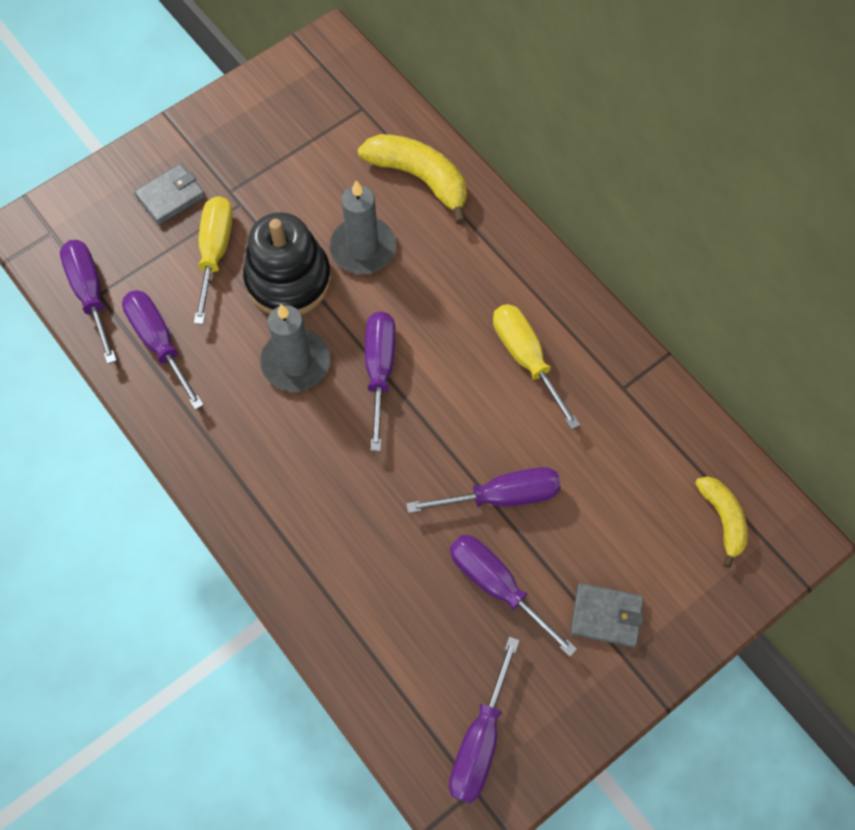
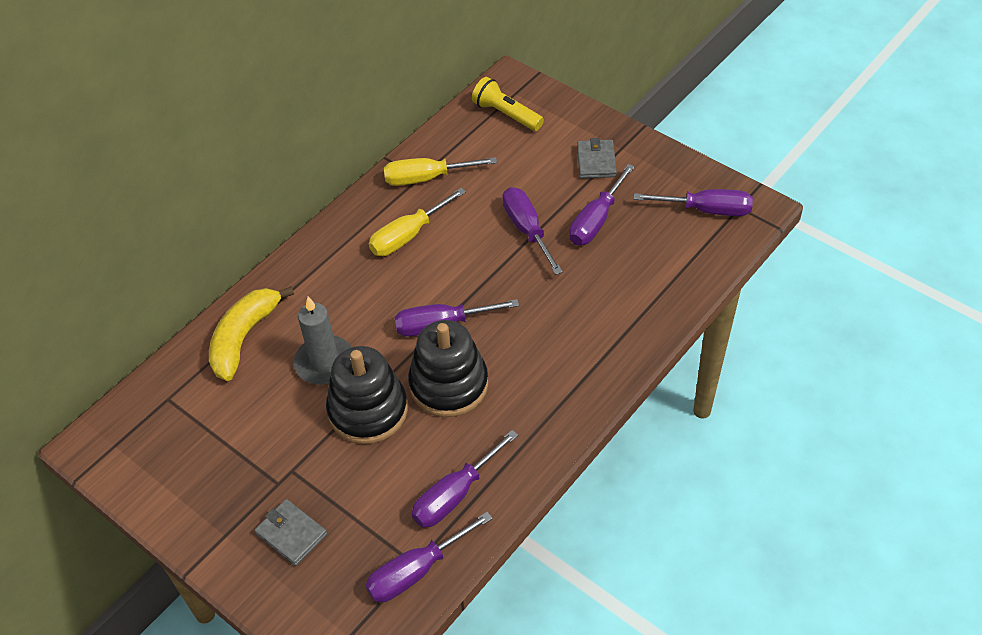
camera: 100 degrees left, 15 degrees down
(215, 252) = (349, 476): yellow screwdriver -> yellow screwdriver (426, 178)
(296, 362) = (449, 384): grey candle -> black stacking toy
(722, 519) = (506, 114): yellow banana -> yellow flashlight

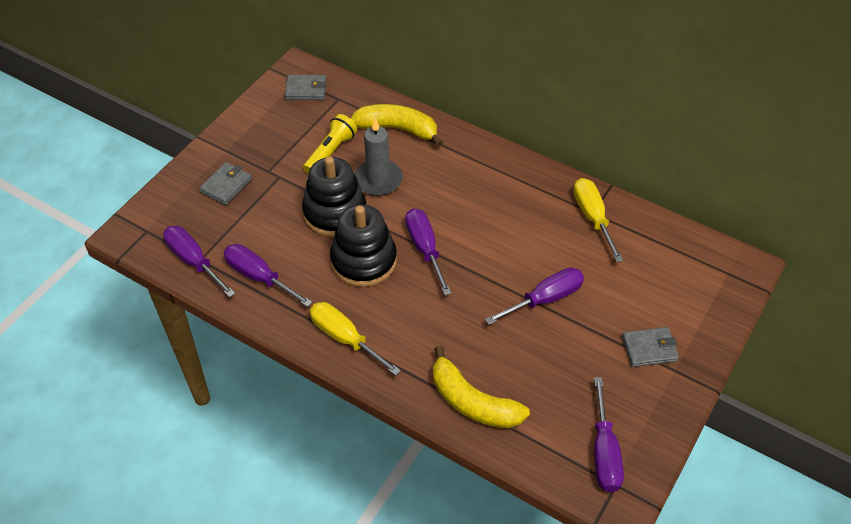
camera: 80 degrees right, 0 degrees up
(137, 435) = (306, 89): none -> grey wallet
(408, 236) = (520, 213): yellow screwdriver -> yellow screwdriver (345, 338)
(506, 114) = (694, 268): yellow flashlight -> yellow flashlight (330, 152)
(596, 220) = (568, 353): purple screwdriver -> none
(647, 301) = (472, 402): none -> yellow banana

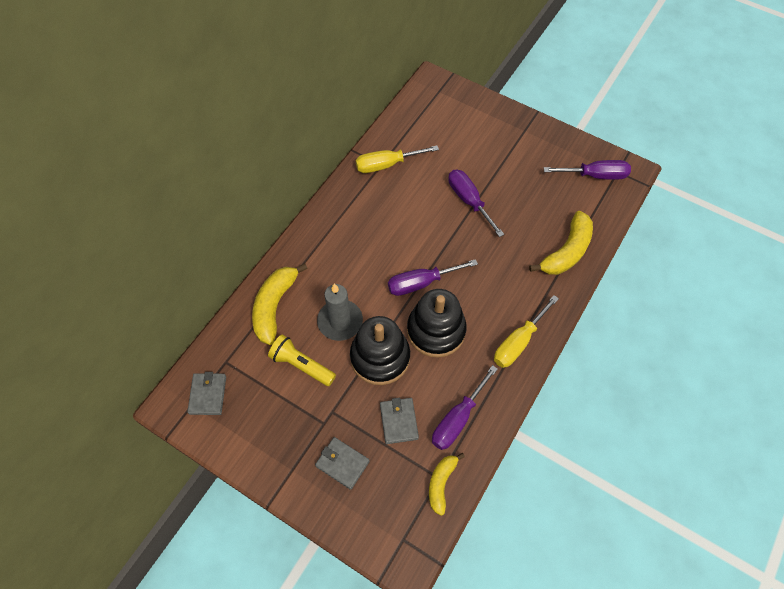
camera: 90 degrees left, 10 degrees up
(194, 261) = (441, 483): purple screwdriver -> yellow banana
(649, 349) = (508, 142): grey wallet -> grey wallet (398, 421)

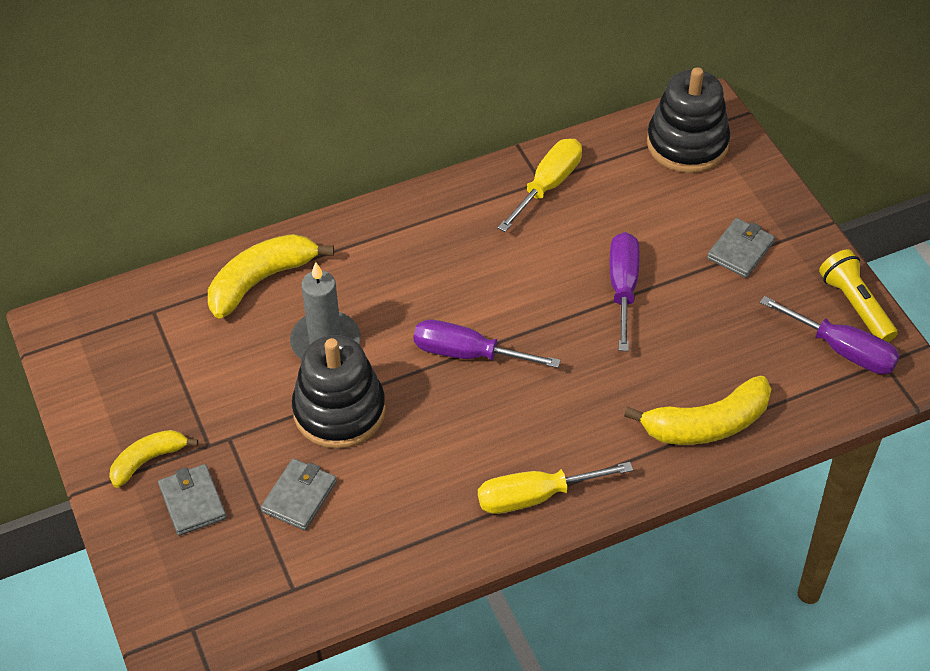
camera: 35 degrees right, 10 degrees down
(208, 395) = (104, 336): grey wallet -> grey wallet (740, 250)
(301, 365) = (237, 365): yellow flashlight -> yellow flashlight (855, 305)
(386, 165) = (548, 185): yellow screwdriver -> yellow screwdriver turned 105 degrees clockwise
(436, 331) = (437, 420): black stacking toy -> black stacking toy (687, 144)
(441, 483) = (290, 597): yellow banana -> yellow banana (148, 460)
(457, 419) = (374, 538): purple screwdriver -> none

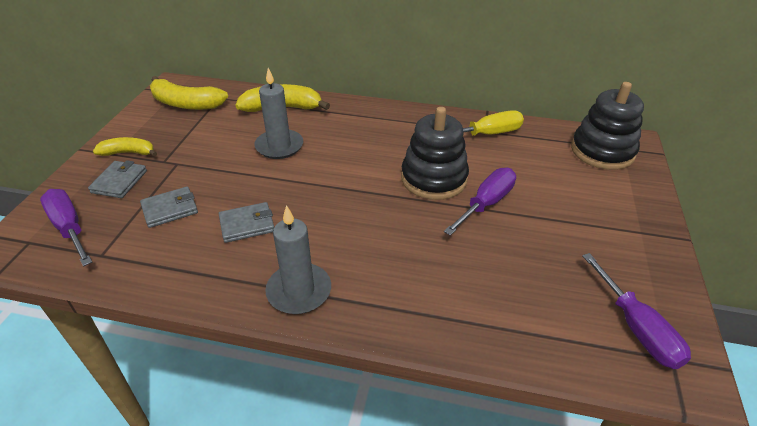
camera: 35 degrees right, 10 degrees down
(339, 411) = (245, 180): black stacking toy -> black stacking toy (434, 179)
(468, 353) = (349, 189): purple screwdriver -> purple screwdriver (69, 228)
(535, 496) = (299, 291): yellow screwdriver -> grey candle
(707, 424) = (471, 318): yellow banana -> yellow banana (186, 104)
(740, 250) = (595, 222): grey wallet -> grey wallet (247, 224)
(855, 305) = (672, 302): yellow flashlight -> none

